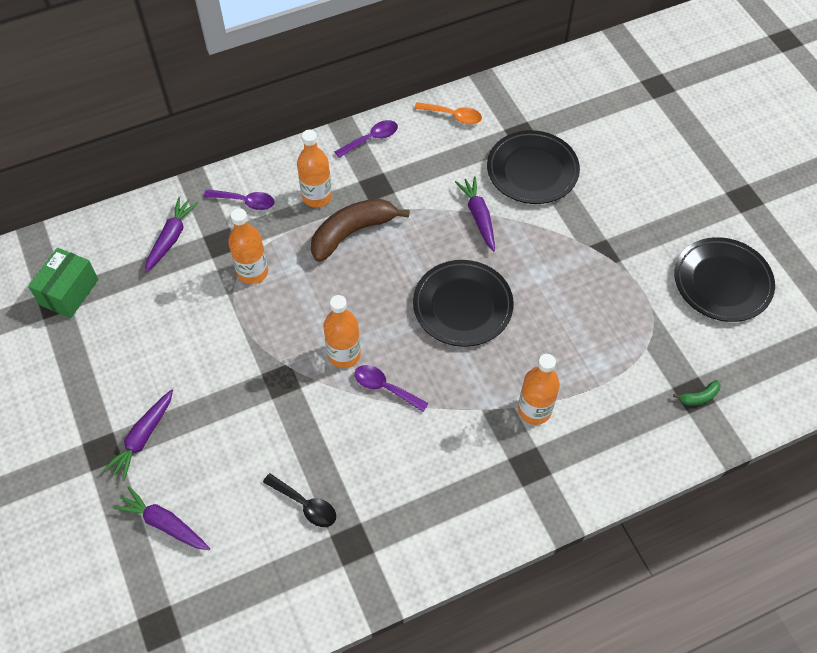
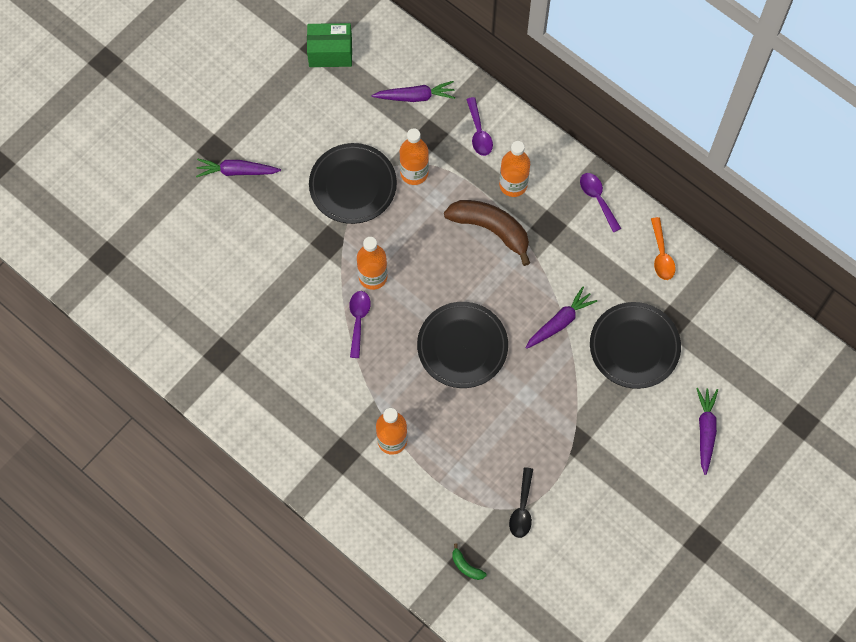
camera: 65 degrees right, 10 degrees up
(164, 524) = (180, 221): purple carrot -> purple carrot (705, 431)
(305, 505) = (236, 308): black spoon -> black spoon (522, 509)
(371, 139) = (597, 199): purple spoon -> purple spoon turned 150 degrees counterclockwise
(722, 282) = (594, 551): black plate -> black plate (353, 186)

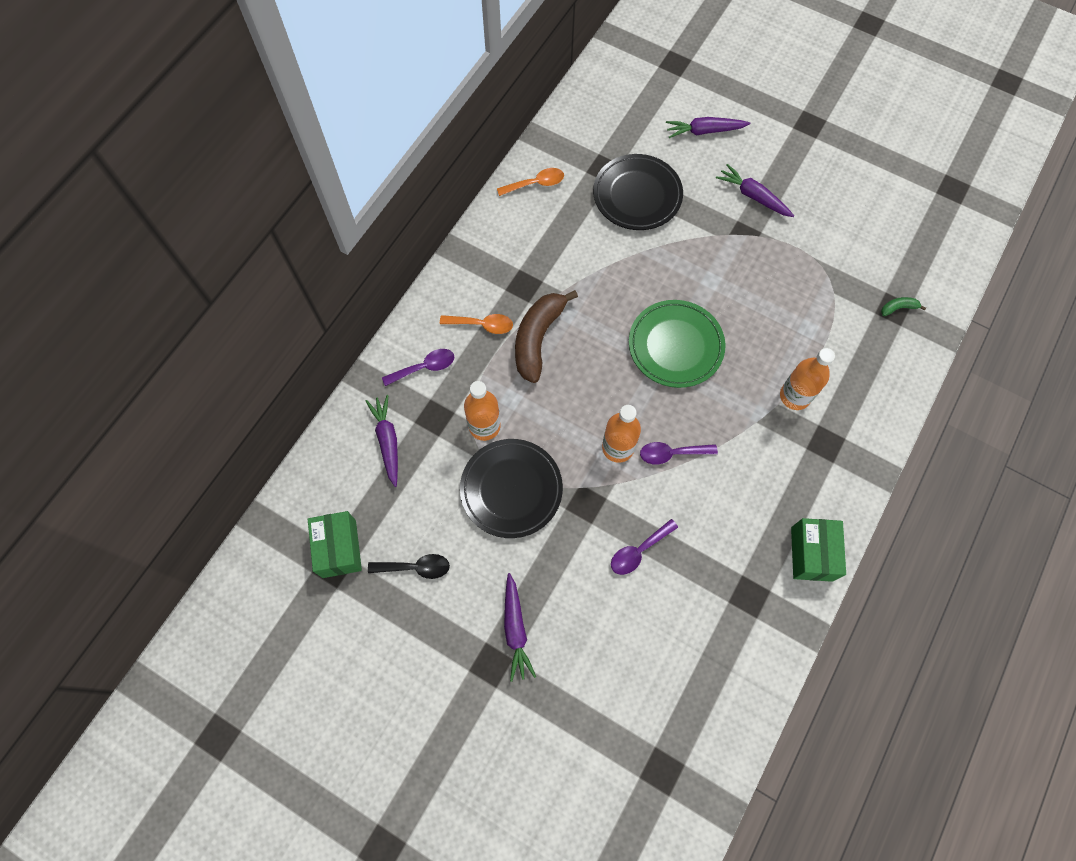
camera: 100 degrees left, 0 degrees up
(245, 414) = (811, 554): none -> green box
(462, 346) = (675, 346): black plate -> green plate
(466, 566) = (898, 308): green banana -> green banana turned 135 degrees counterclockwise
(513, 185) = (482, 325): orange bottle -> orange spoon
(522, 509) = (826, 268): black spoon -> black spoon (415, 567)
(559, 322) = (627, 261): purple carrot -> purple carrot (753, 196)
(597, 199) = (485, 245): purple spoon -> purple spoon (638, 551)

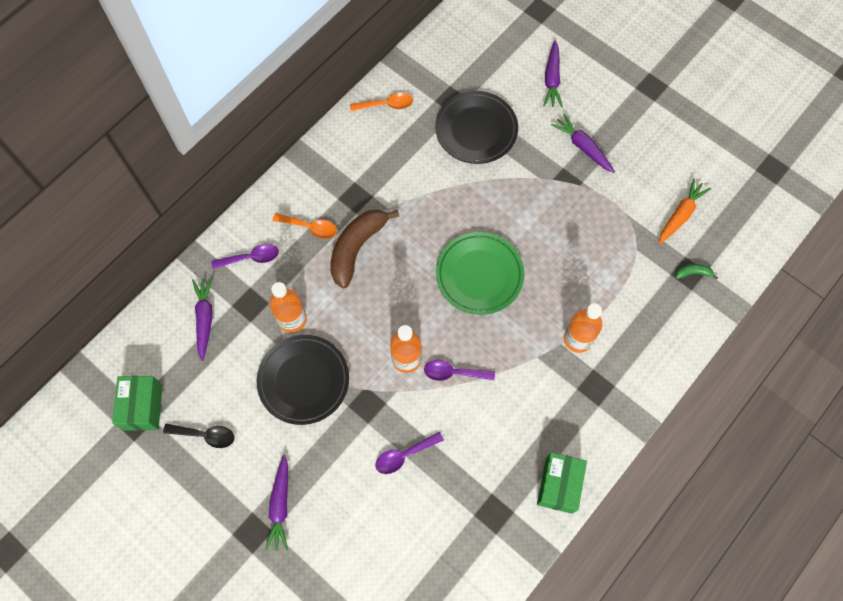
camera: 10 degrees right, 0 degrees up
(704, 131) = (552, 79): purple carrot -> purple carrot turned 90 degrees counterclockwise
(870, 250) = (680, 215): none -> orange carrot

